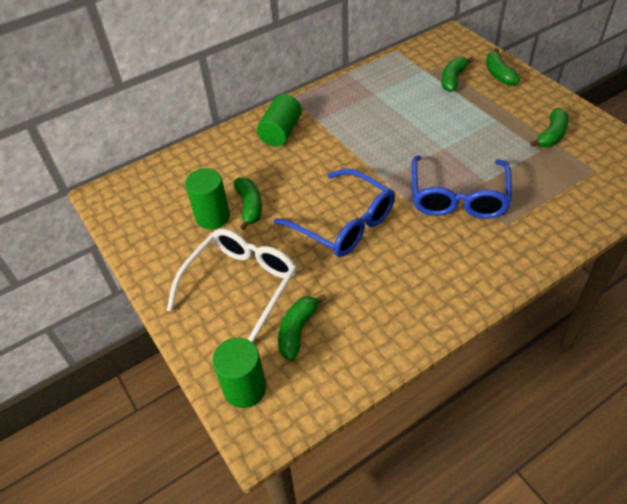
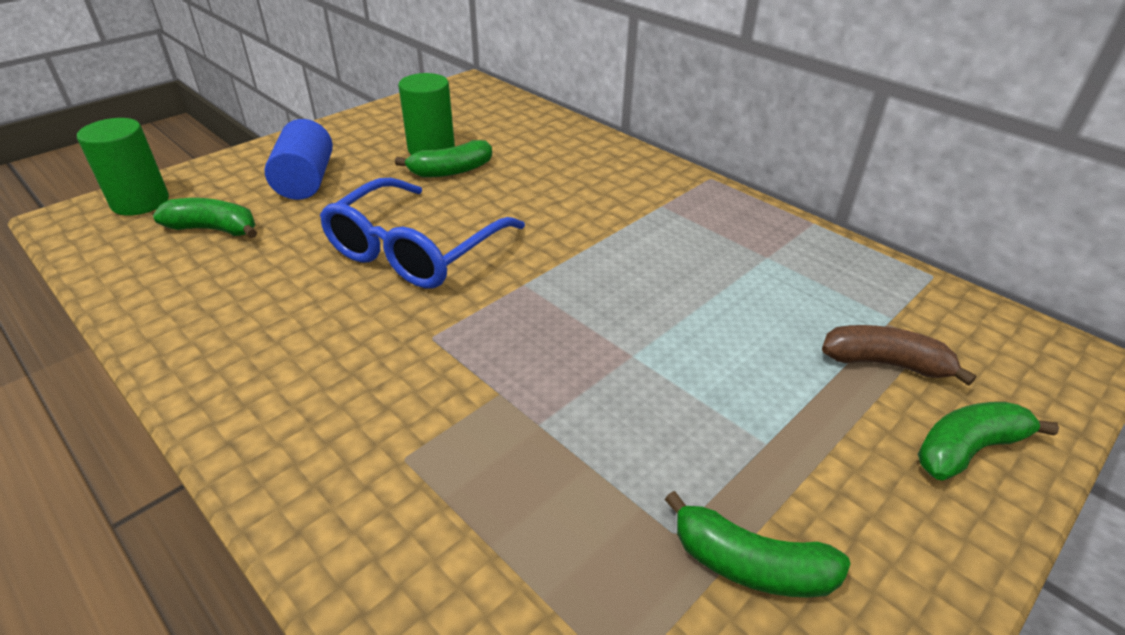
camera: 75 degrees right, 10 degrees down
(241, 285) = (306, 181): white glasses -> blue cylinder
(281, 132) = (618, 177): green cylinder -> none
(453, 79) = (885, 363): green banana -> brown banana
(458, 197) = (484, 380): blue glasses -> none

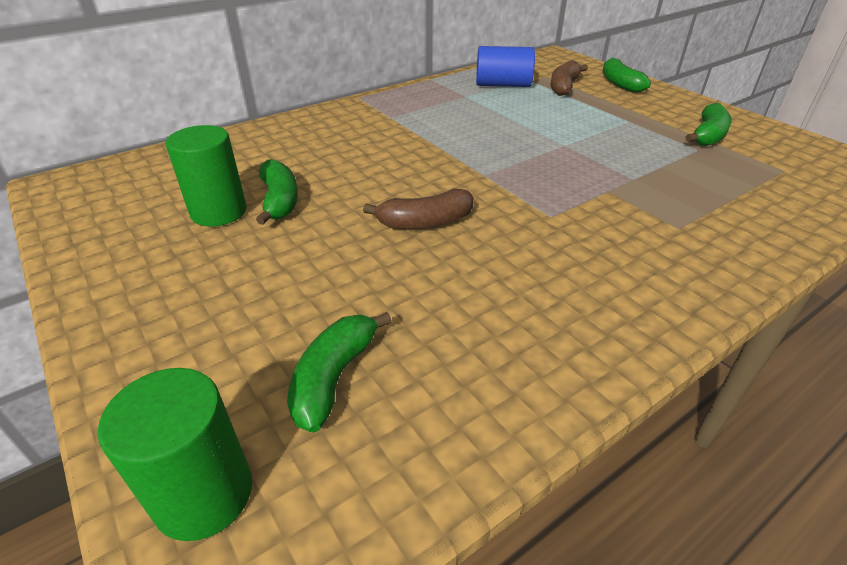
camera: 80 degrees left, 0 degrees up
(306, 181) = (241, 303): blue cylinder -> blue cylinder (502, 85)
(415, 250) = (425, 222): blue glasses -> brown banana

